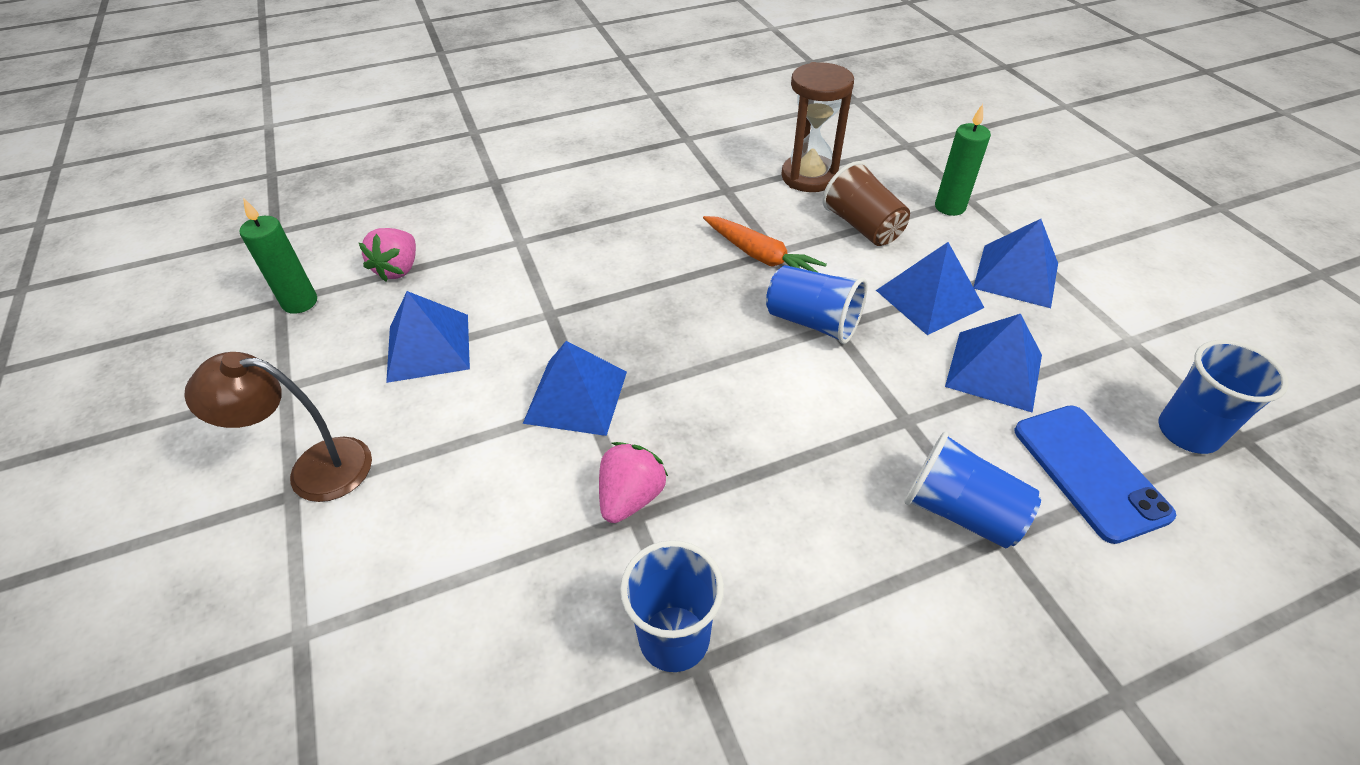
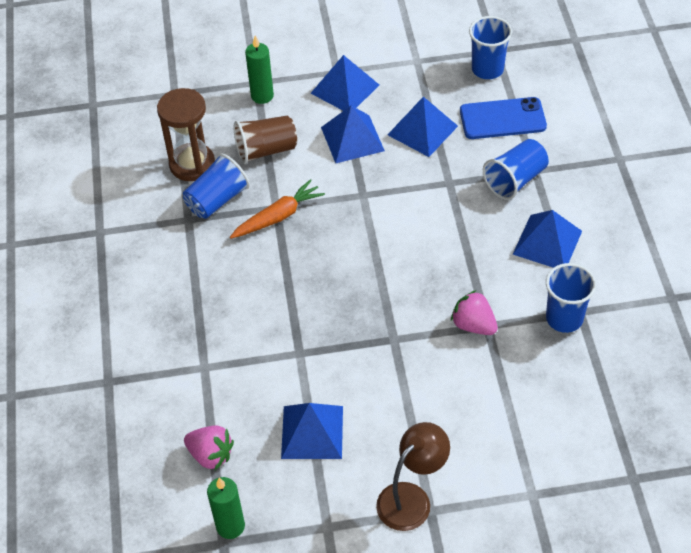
camera: 75 degrees left, 5 degrees up
(314, 469) = (411, 498): brown lamp -> brown lamp turned 150 degrees counterclockwise
(576, 397) = (386, 344): blue pyramid -> blue pyramid (547, 242)
(812, 322) = (355, 204): blue cup -> blue cup (217, 200)

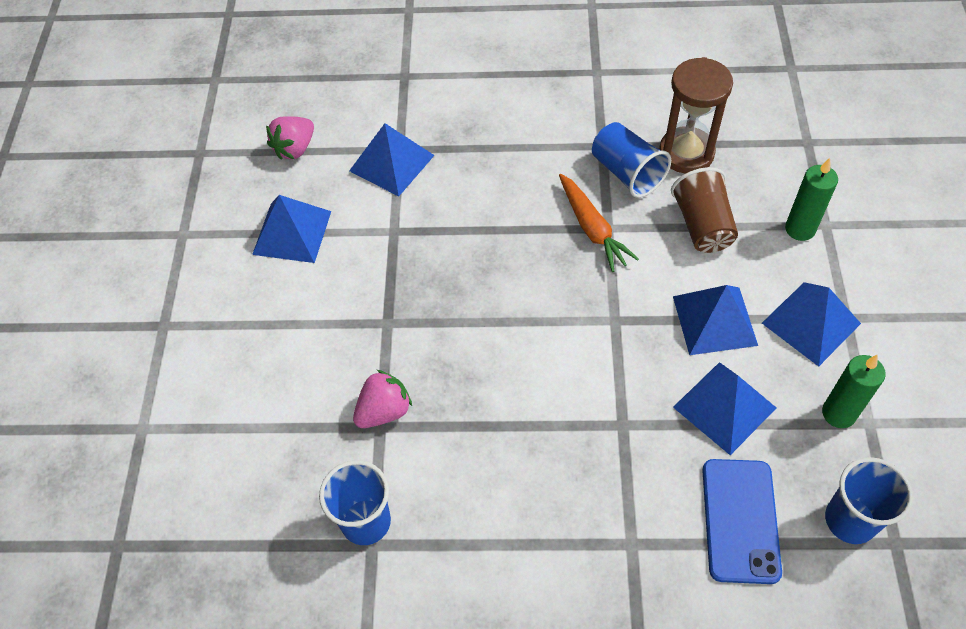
camera: 100 degrees right, 5 degrees up
(230, 526) = (213, 159): green candle -> green candle (838, 413)
(411, 498) = (183, 310): brown lamp -> none
(515, 180) = (616, 512): blue cup -> none
(547, 242) = (495, 530): blue pyramid -> blue pyramid (392, 163)

